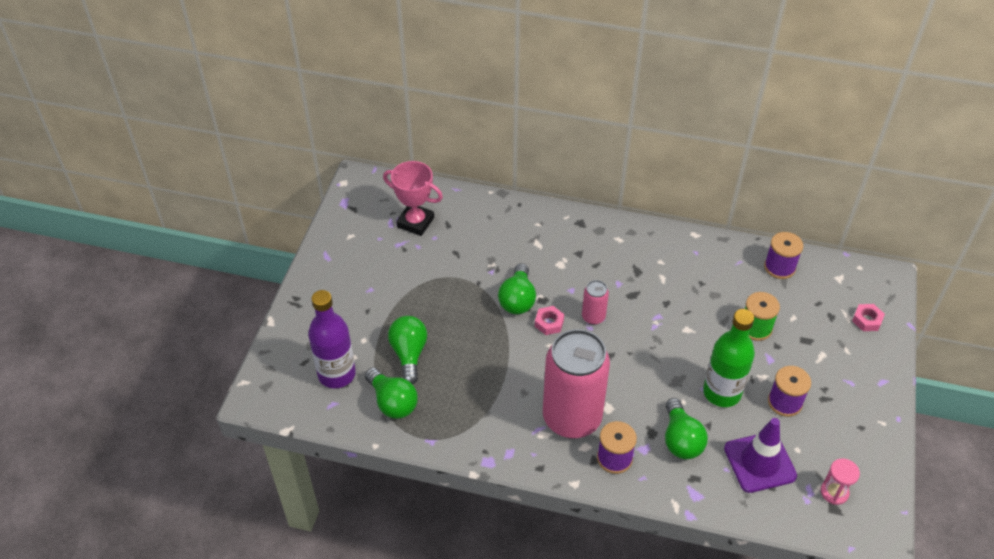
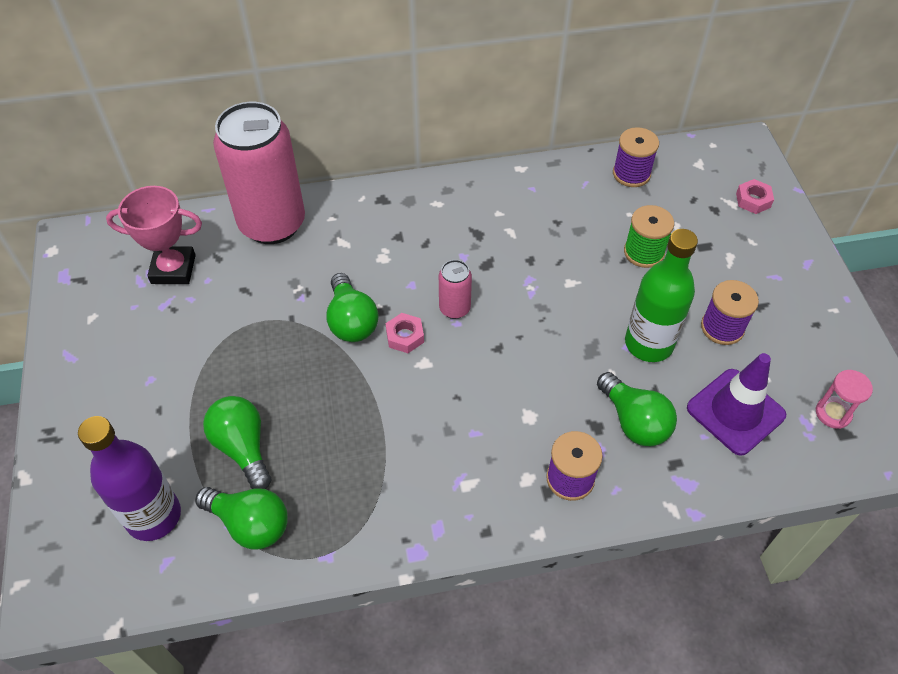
camera: 25 degrees left, 5 degrees up
(572, 418) = (493, 448): pink can -> pink can (272, 224)

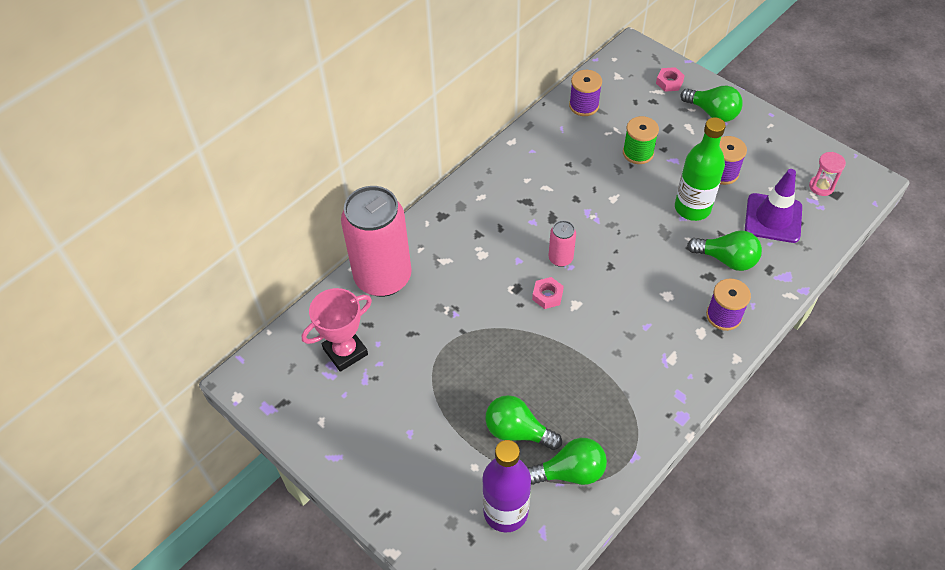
camera: 35 degrees left, 0 degrees up
(351, 321) = (504, 308): green light bulb -> green light bulb (712, 113)

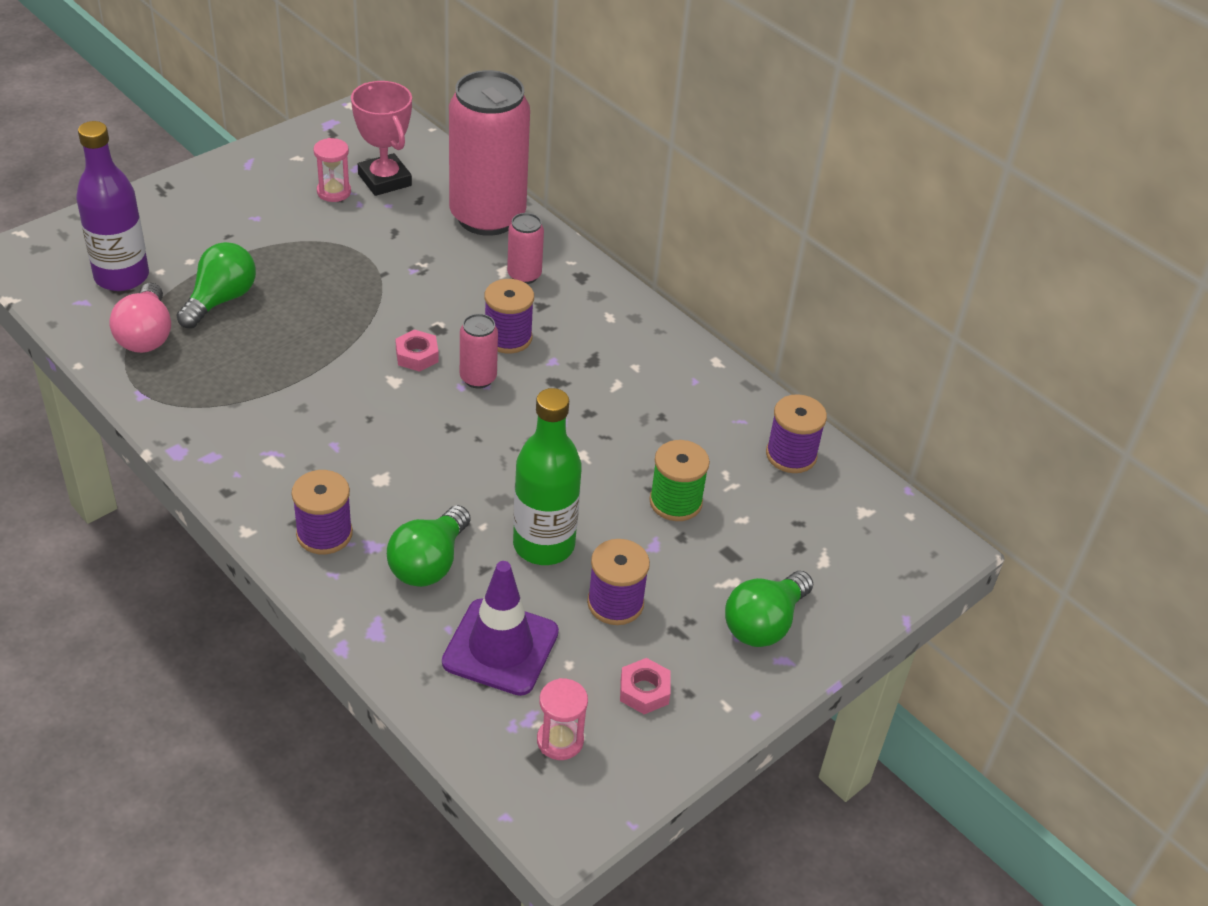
camera: 90 degrees right, 10 degrees down
(367, 384) = (334, 192): none -> pink hourglass
(447, 247) = (524, 275): none -> pink can
(516, 248) = (508, 338): none -> purple spool
(570, 472) = (146, 335): green light bulb -> pink light bulb
(669, 82) = (846, 579): pink nut -> pink nut (644, 691)

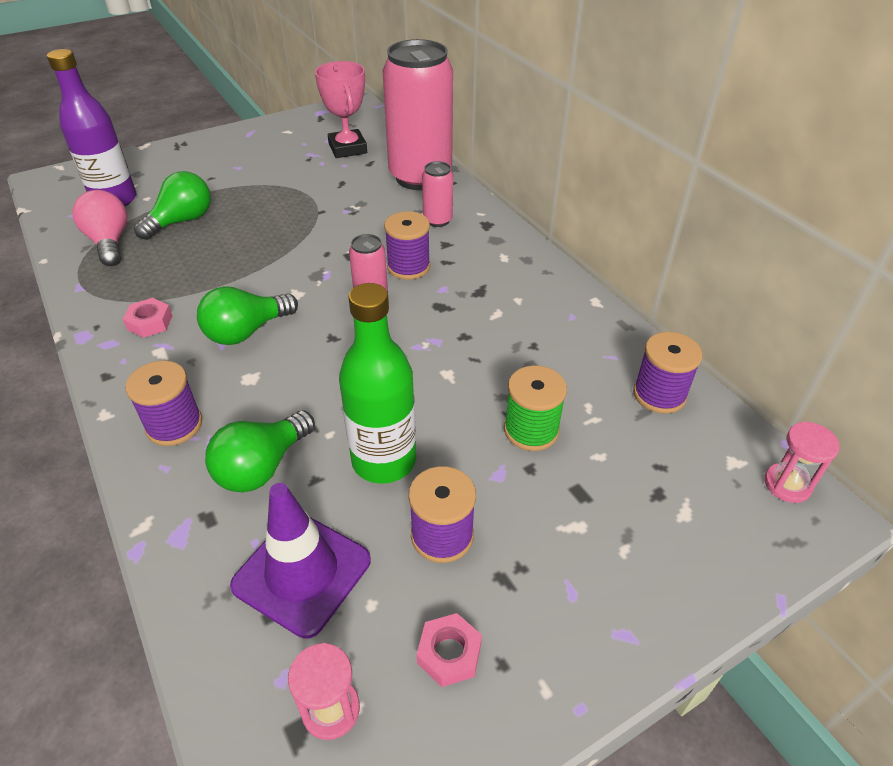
camera: 15 degrees right, 0 degrees up
(146, 335) = (109, 242): pink light bulb -> pink light bulb turned 150 degrees clockwise
(334, 192) = (305, 154): pink hourglass -> pink hourglass (787, 484)
(417, 355) = (324, 275): pink nut -> pink nut (150, 322)
(764, 624) = (607, 583): green light bulb -> green light bulb (246, 332)

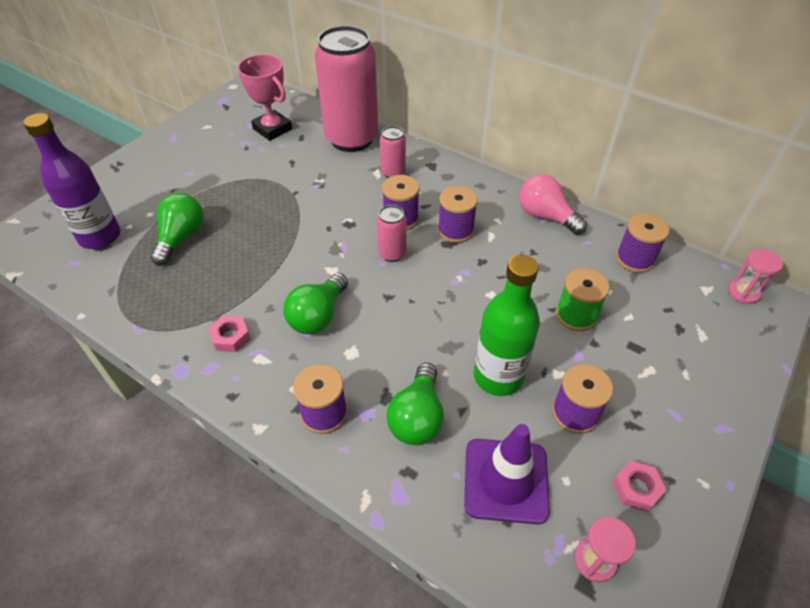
camera: 25 degrees left, 5 degrees up
(109, 242) = (130, 278): pink light bulb -> pink light bulb (545, 216)
(460, 296) = (455, 230): none -> purple spool

